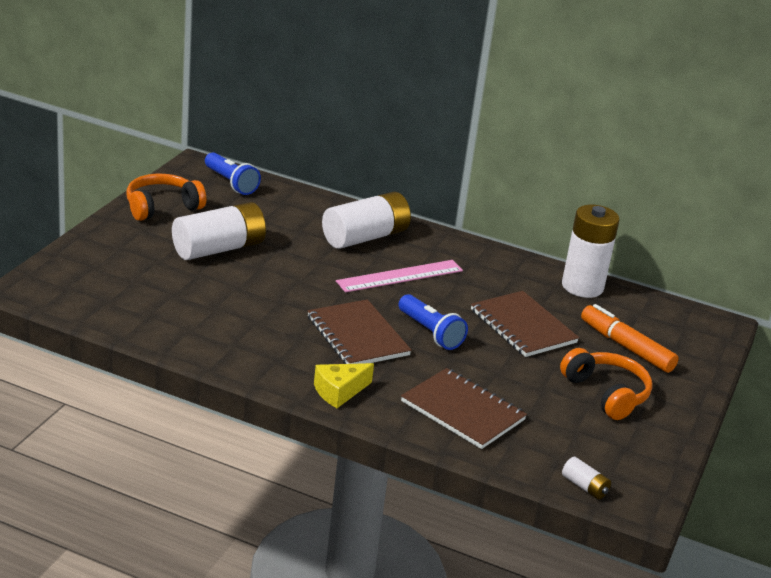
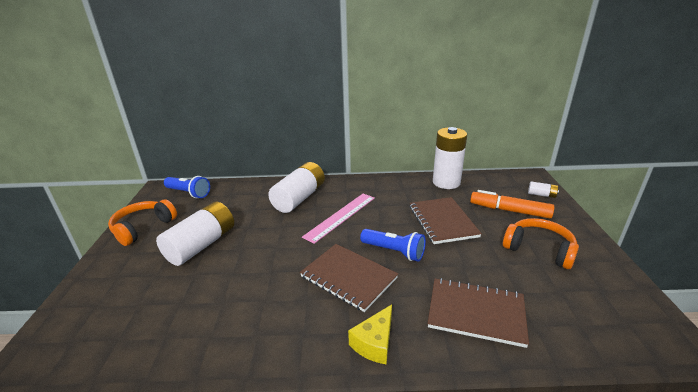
camera: 20 degrees left, 0 degrees up
(523, 326) = (443, 221): brown notebook -> brown notebook turned 45 degrees clockwise
(584, 486) = (626, 345): white battery -> white battery (541, 195)

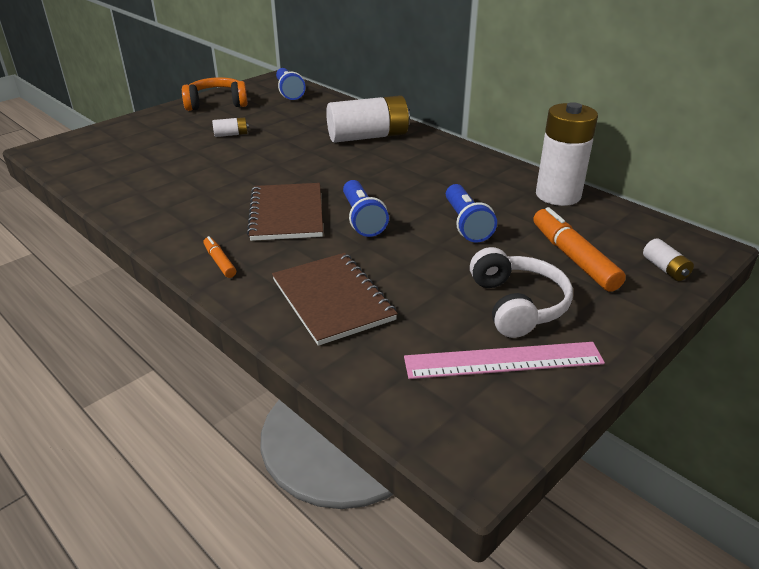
camera: 45 degrees right, 5 degrees up
(201, 245) = (231, 134): white battery -> white battery, size x0.44
(340, 216) = (374, 169): pink ruler -> pink ruler (503, 361)
(374, 343) = (220, 262): yellow cheese -> orange marker
(443, 221) = (466, 224): brown notebook -> blue flashlight
(539, 249) = (517, 305): orange headphones -> white headphones

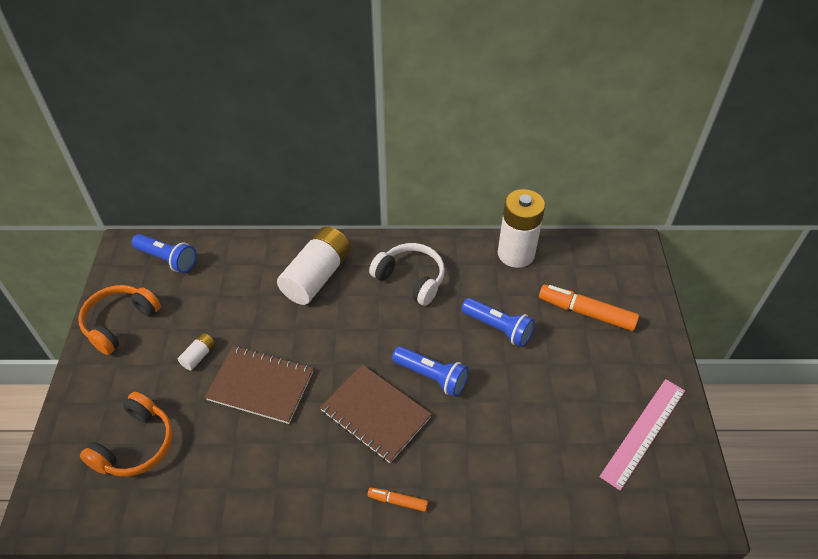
camera: 45 degrees left, 15 degrees up
(132, 150) = (136, 445): none -> orange headphones
(332, 300) = (509, 468): brown notebook -> brown notebook (260, 386)
(517, 305) = (603, 380): white headphones -> white headphones (410, 279)
(665, 269) = (635, 284): white battery -> none

